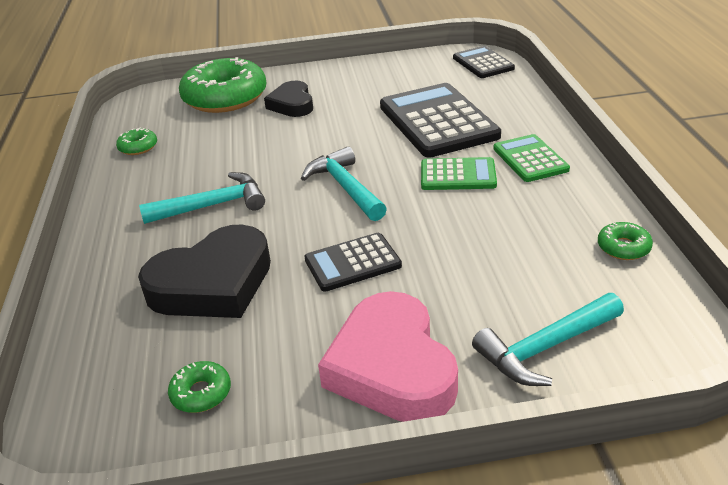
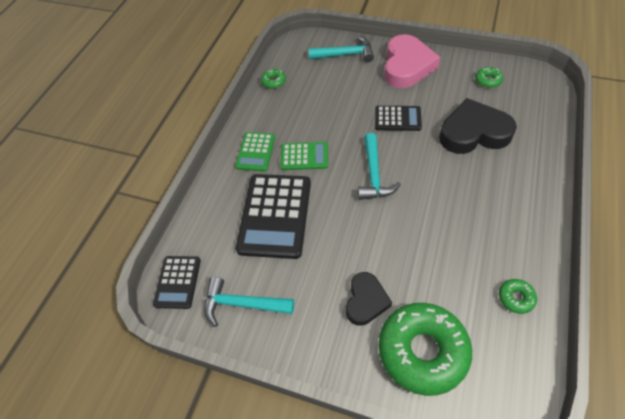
camera: 150 degrees left, 20 degrees up
(212, 205) = (463, 194): turquoise hammer -> turquoise hammer (242, 304)
(458, 175) = (304, 156): green calculator -> green calculator turned 150 degrees clockwise

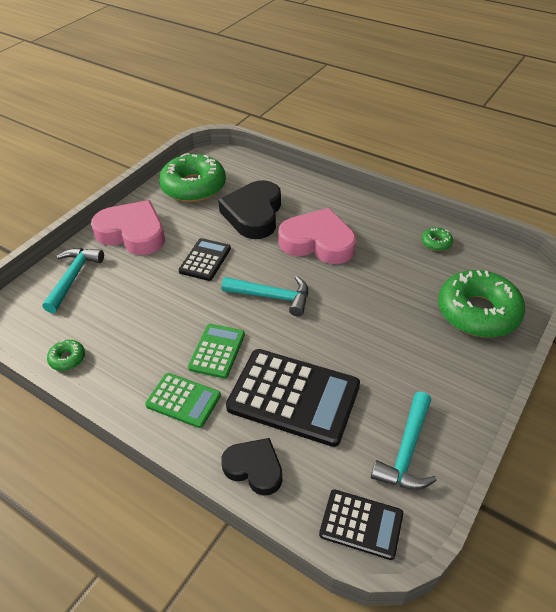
camera: 80 degrees left, 10 degrees down
(366, 301) = (422, 339): black heart -> black heart (254, 468)
(460, 190) = (318, 242): none -> pink heart
(488, 80) = (193, 186): green donut -> green donut, size x2.38

